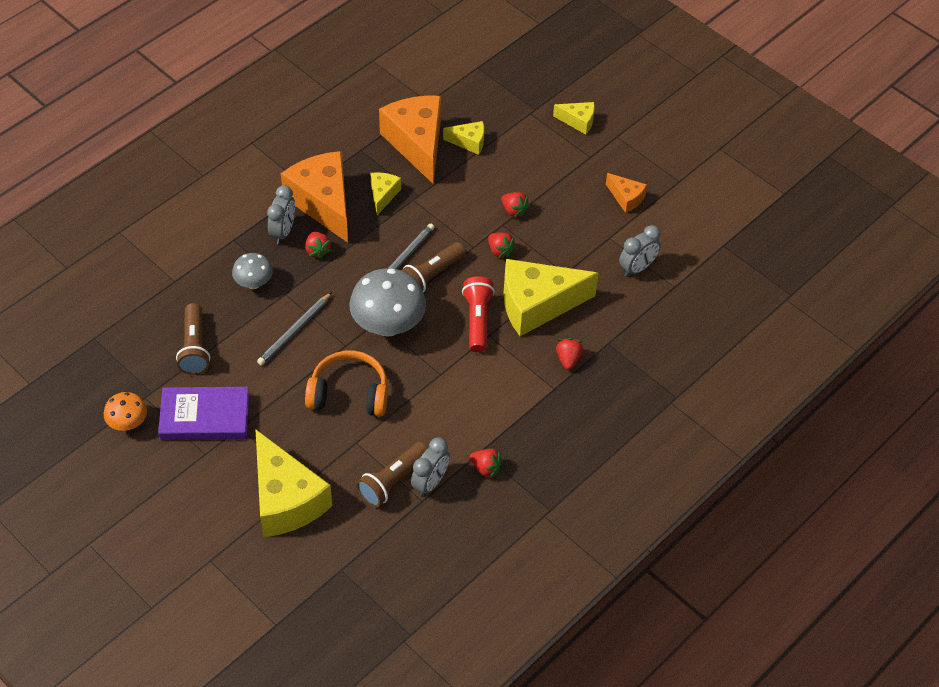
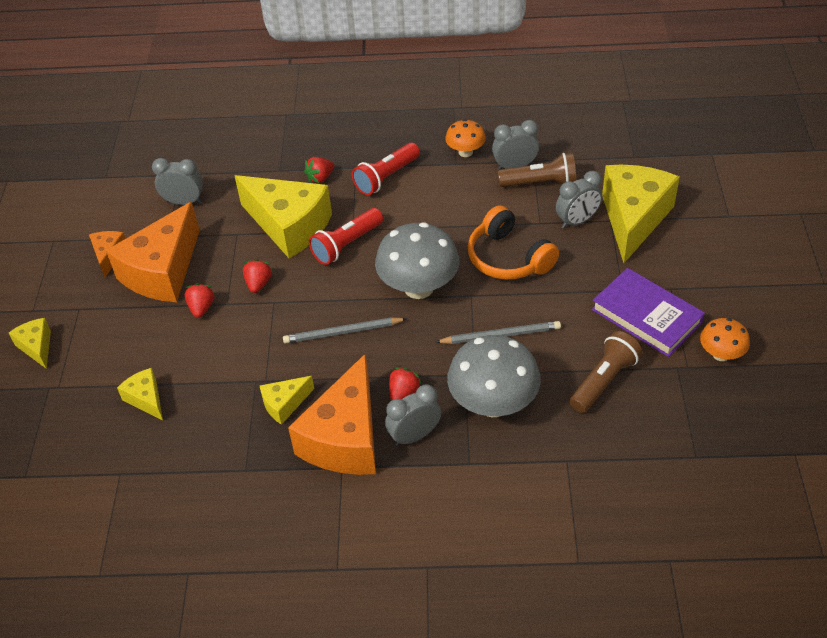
camera: 130 degrees left, 5 degrees down
(254, 283) = (493, 403): grey mushroom -> grey mushroom, size x1.85
(328, 464) = (577, 221): none -> grey clock
(417, 143) = (189, 434): orange cheese -> orange cheese (162, 271)
(431, 276) = (338, 302): brown flashlight -> none
(486, 468) = (465, 152): red strawberry -> orange mushroom
(519, 396) = (386, 177): none -> red flashlight

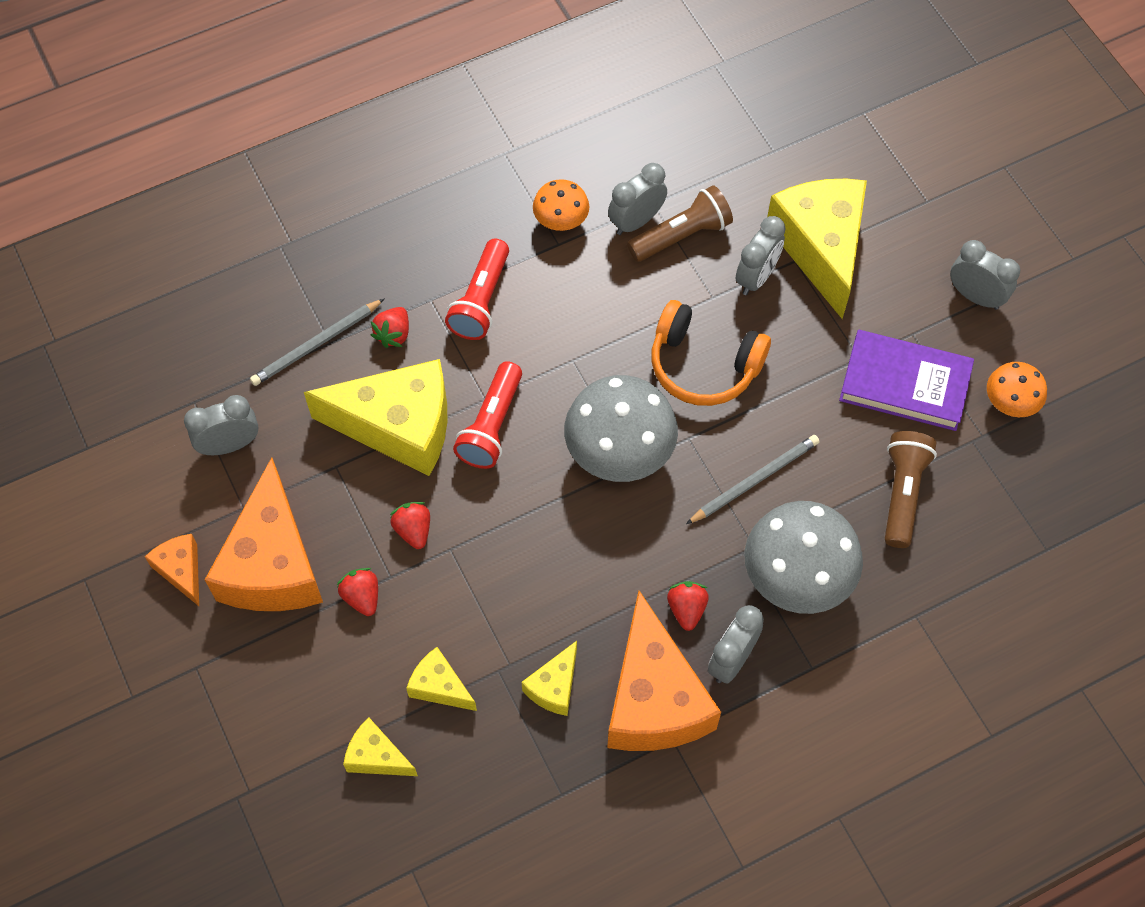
camera: 30 degrees left, 15 degrees up
(37, 347) = (178, 748): yellow cheese -> yellow cheese (439, 686)
(342, 332) = (564, 556): grey pencil -> grey pencil (316, 345)
(732, 281) = (975, 296): none -> grey clock

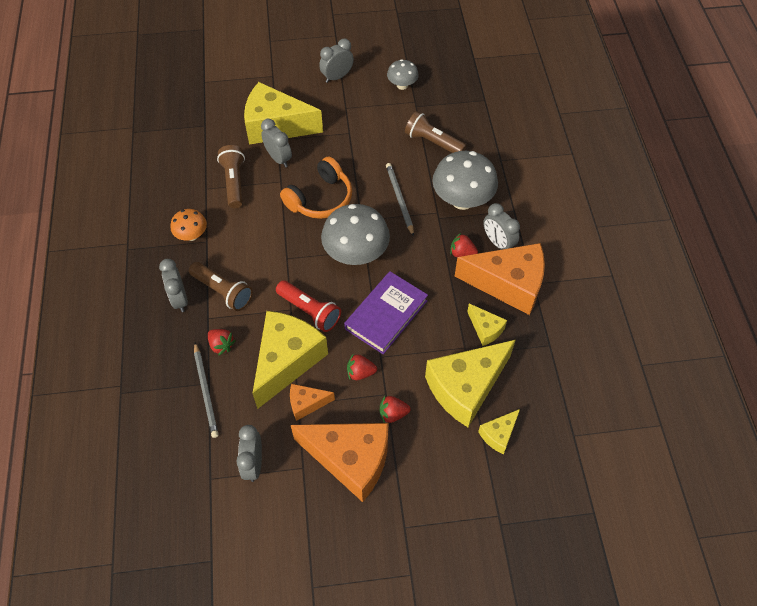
camera: 70 degrees left, 5 degrees down
(181, 570) = (332, 519): orange cheese -> orange cheese (306, 404)
(439, 686) = (466, 387): yellow cheese -> yellow cheese, size x2.11
(481, 300) = (223, 291): red flashlight -> brown flashlight
(636, 221) = (213, 200): grey clock -> grey clock (179, 299)
(905, 384) = (372, 120): purple book -> purple book (386, 314)
(1010, 403) = (402, 85): orange mushroom -> grey mushroom

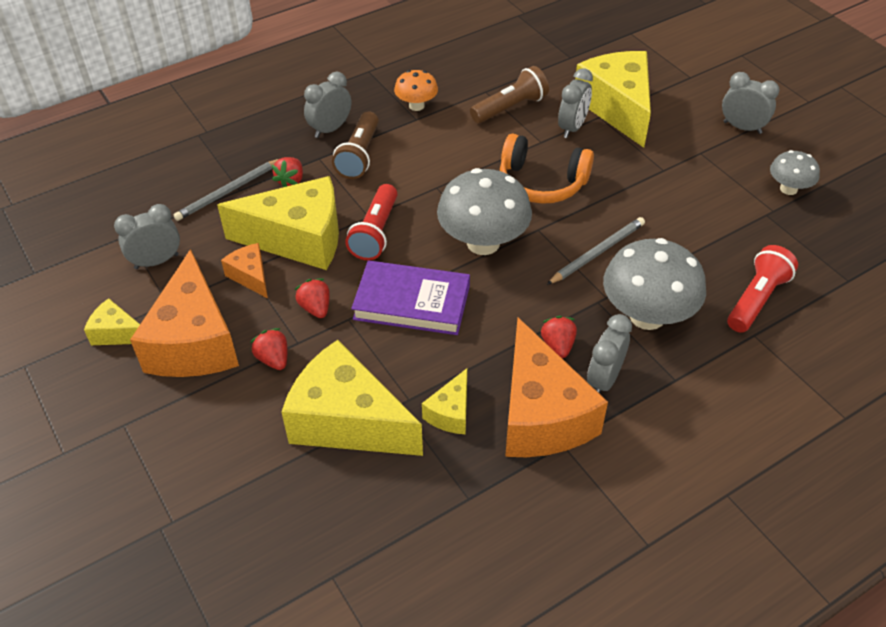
camera: 65 degrees right, 10 degrees down
(433, 142) = (720, 252): brown flashlight -> none
(477, 145) = (756, 299): none -> red flashlight
(498, 434) = (293, 482): yellow cheese -> yellow cheese (117, 333)

